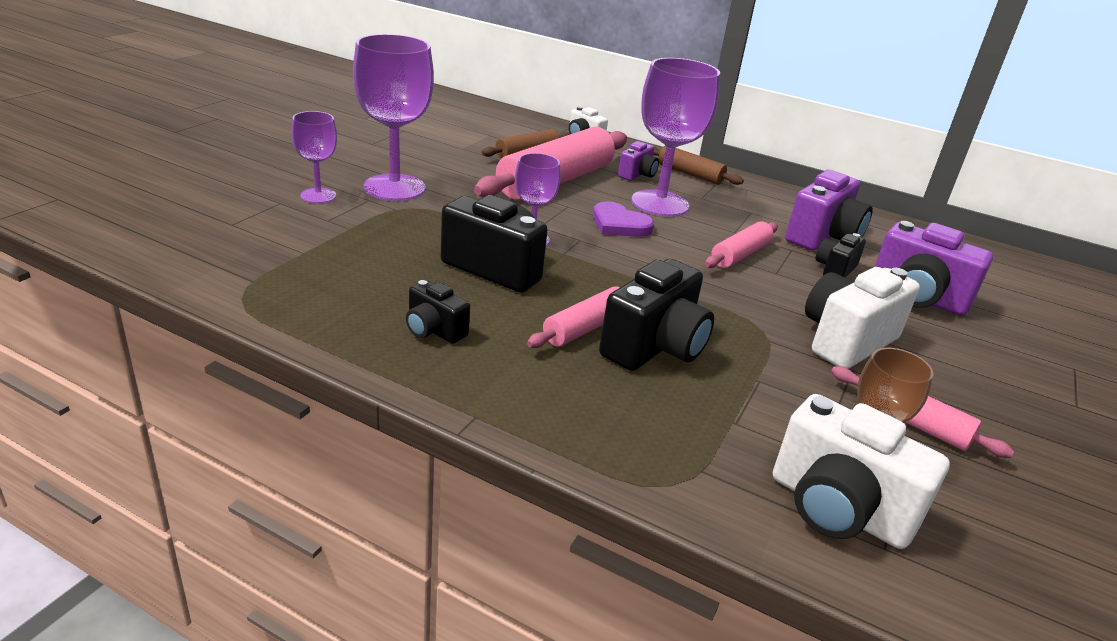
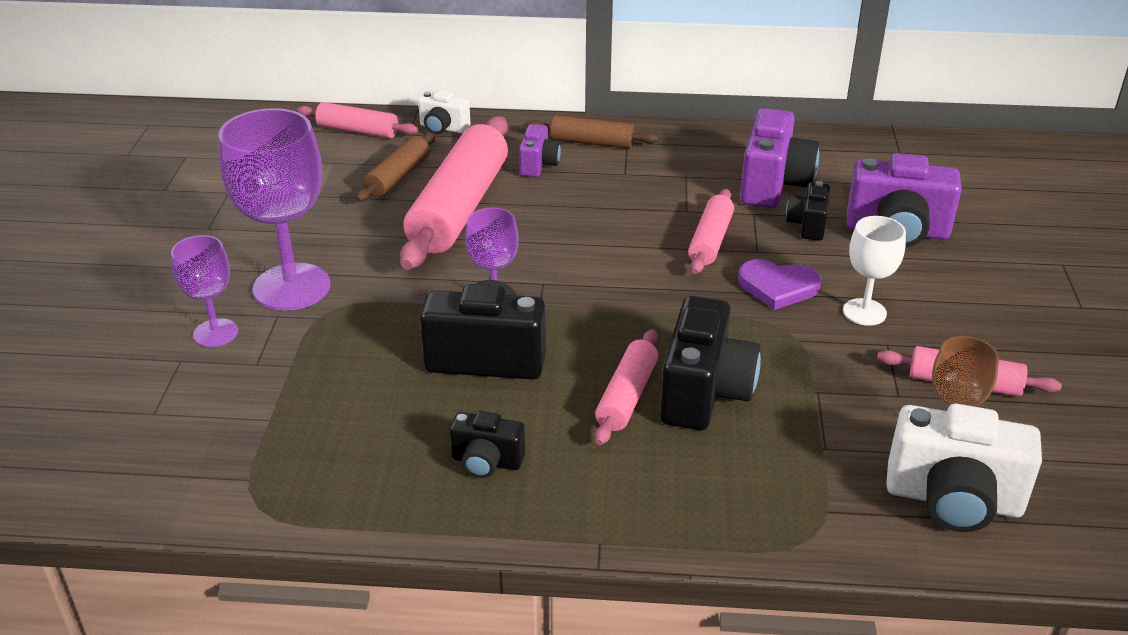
camera: 20 degrees left, 5 degrees up
(522, 124) = (357, 130): none -> pink rolling pin
(619, 224) = (568, 246): purple heart -> purple heart (777, 287)
(660, 203) = (589, 199): purple goblet -> none
(846, 341) = (864, 312): white camera -> white goblet

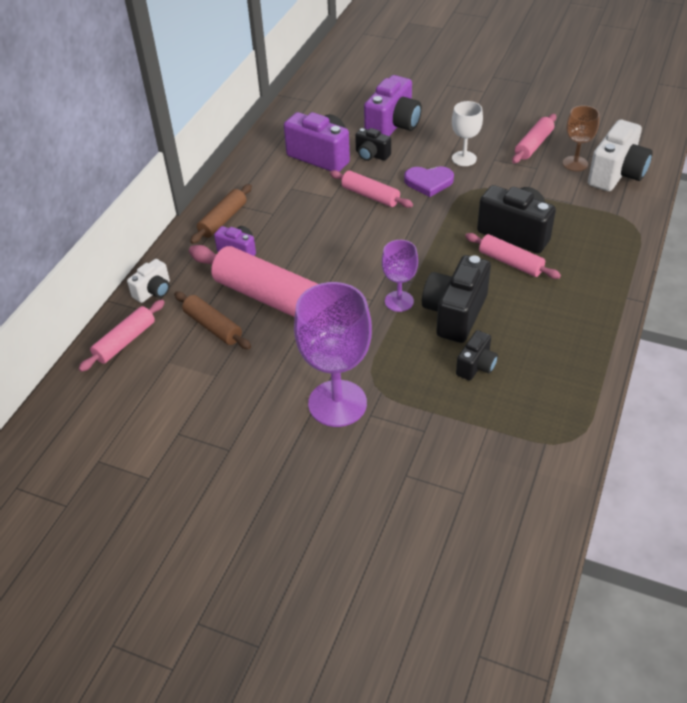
camera: 70 degrees left, 10 degrees up
(215, 333) = (379, 452): purple goblet -> none
(486, 462) = (553, 330): black camera -> black camera (476, 366)
(777, 287) = (428, 182): purple heart -> purple heart turned 60 degrees clockwise

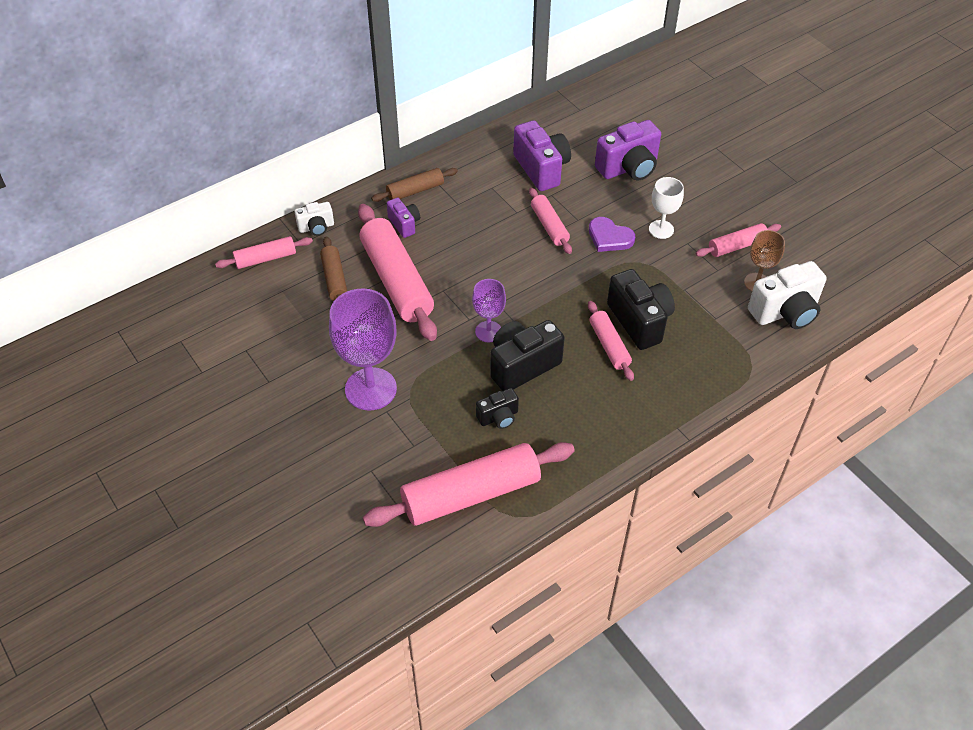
camera: 30 degrees right, 5 degrees up
(371, 155) = (584, 188): black camera -> none
(516, 443) = (471, 494): none -> pink rolling pin

